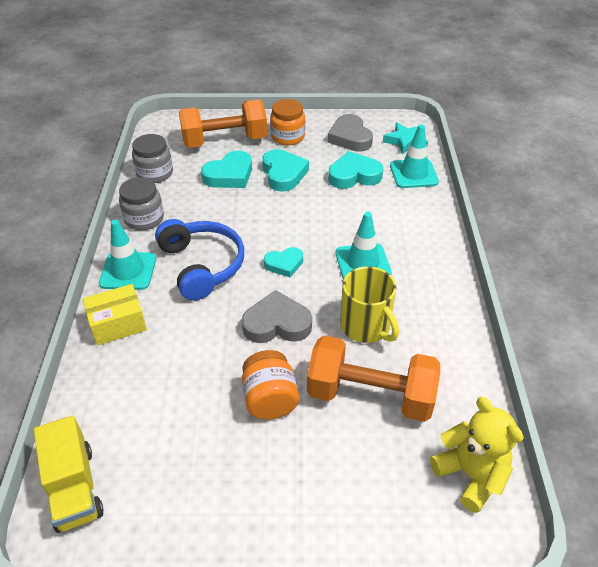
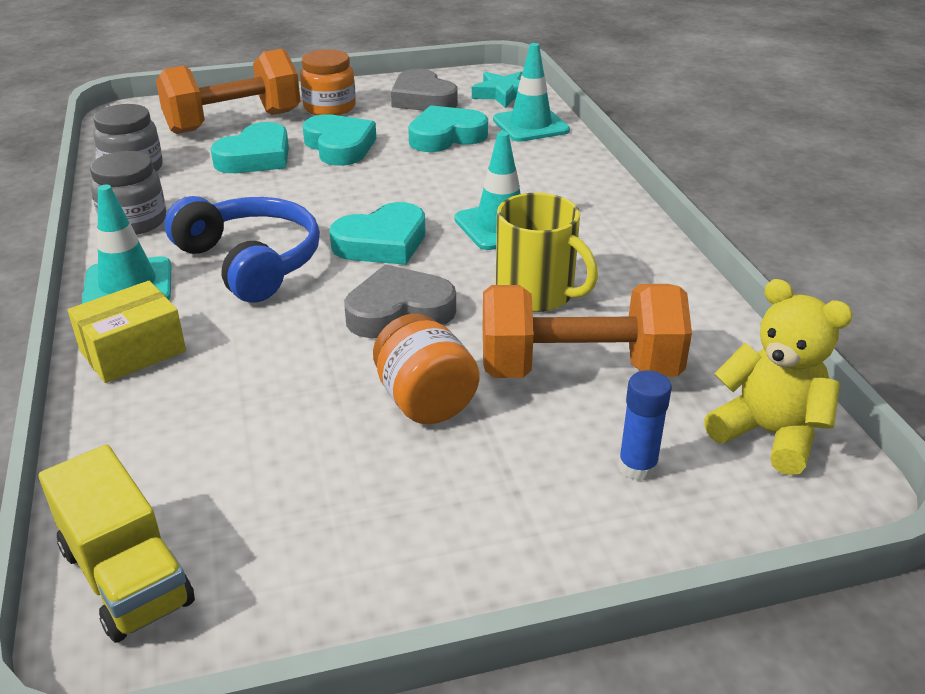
camera: 15 degrees left, 10 degrees down
(284, 264) = (382, 243): turquoise heart -> turquoise heart, size x1.58
(378, 480) = (637, 467): none -> blue glue stick

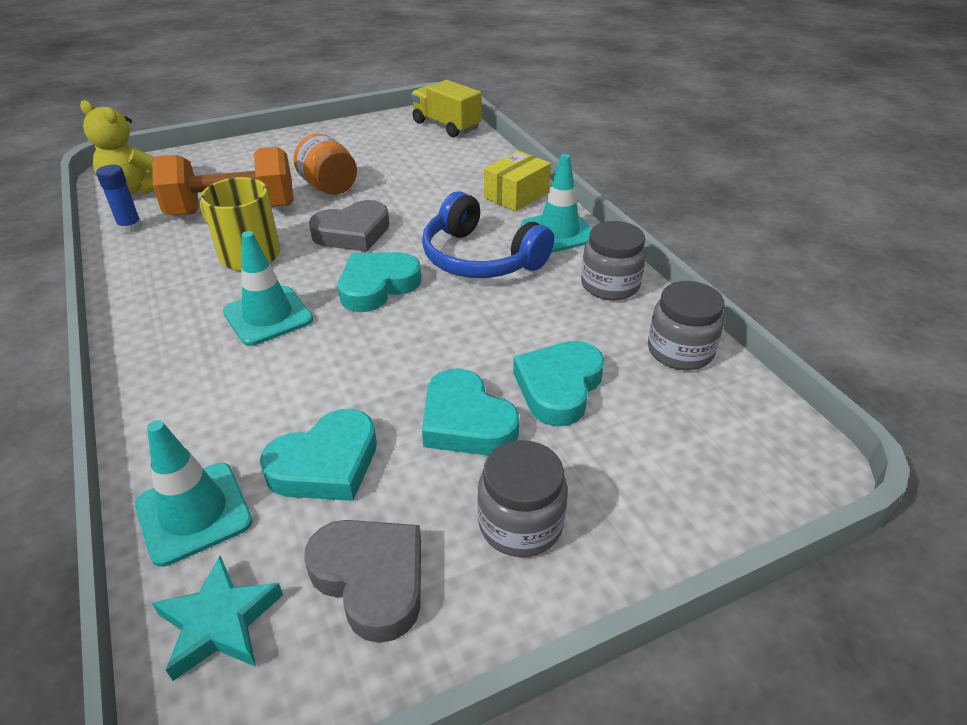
camera: 170 degrees right, 5 degrees up
(234, 122) = (639, 460): orange dumbbell -> none
(329, 107) = (520, 524): orange jar -> grey jar
(637, 467) = (217, 172): blue glue stick -> blue glue stick (130, 227)

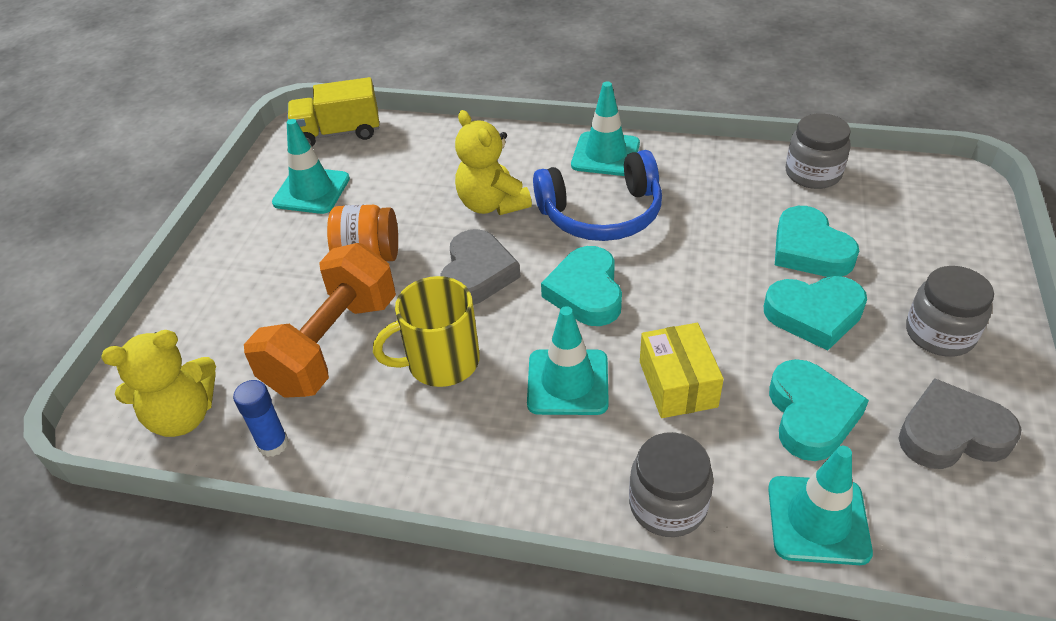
camera: 50 degrees left, 5 degrees up
(219, 623) = (951, 538): turquoise star -> none
(375, 142) = (311, 191): none -> turquoise traffic cone
(437, 208) = (492, 204): none -> yellow teddy bear
(516, 195) = (521, 150): yellow box -> yellow box (678, 384)
(610, 285) = (705, 165): grey jar -> grey jar (668, 505)

